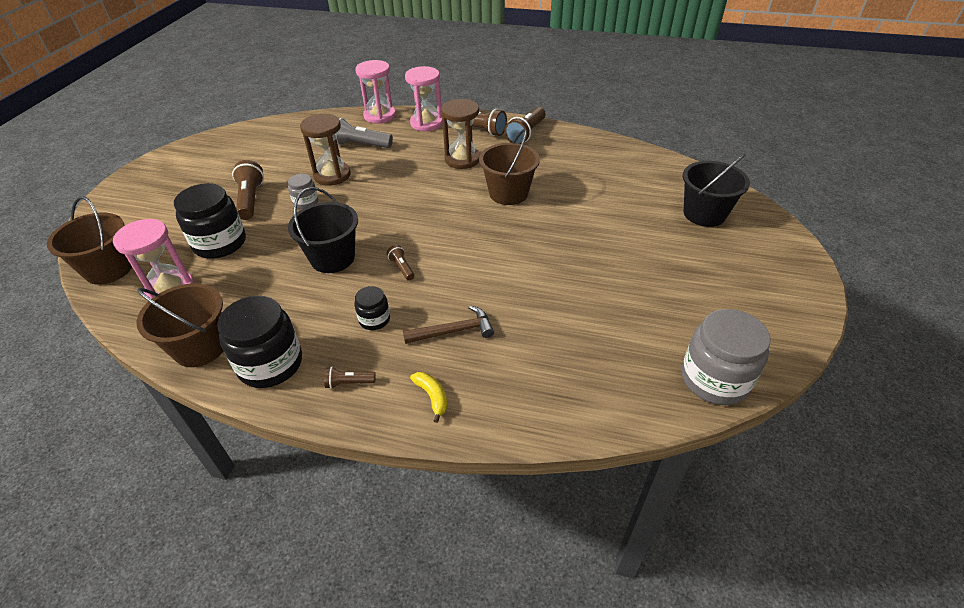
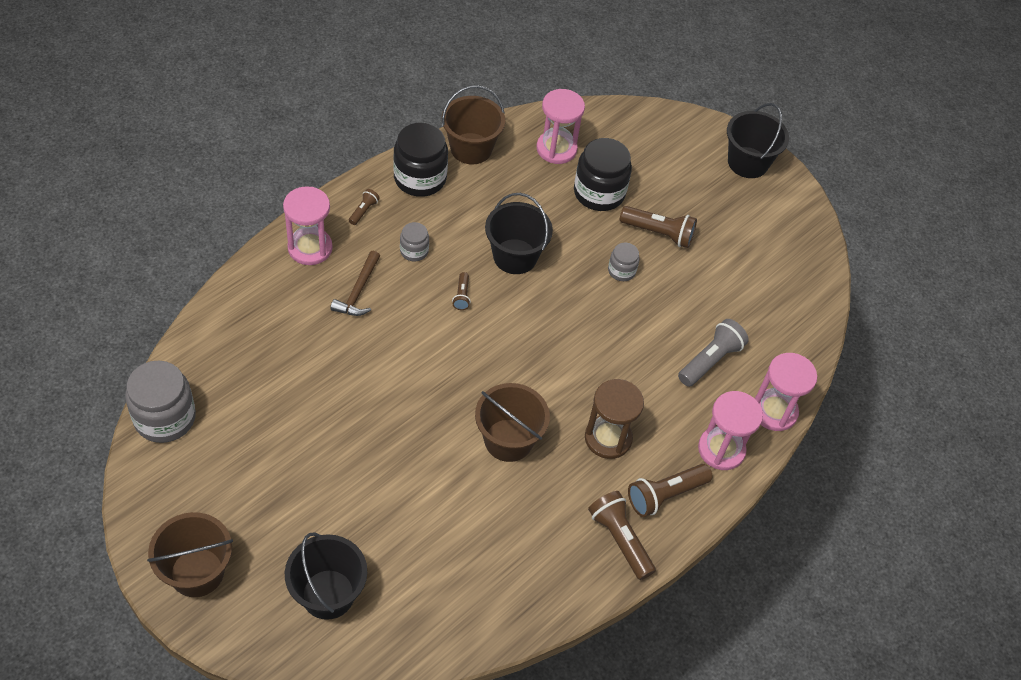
camera: 115 degrees right, 10 degrees up
(109, 269) = (614, 121): brown bucket -> brown bucket (197, 572)
(137, 186) = (747, 162): none -> black bucket
(332, 175) = (659, 310): brown hourglass -> none
(374, 319) = (414, 251): black jar -> grey jar
(402, 268) = (462, 296): brown flashlight -> brown flashlight turned 90 degrees clockwise
(432, 397) = (310, 248): yellow banana -> pink hourglass

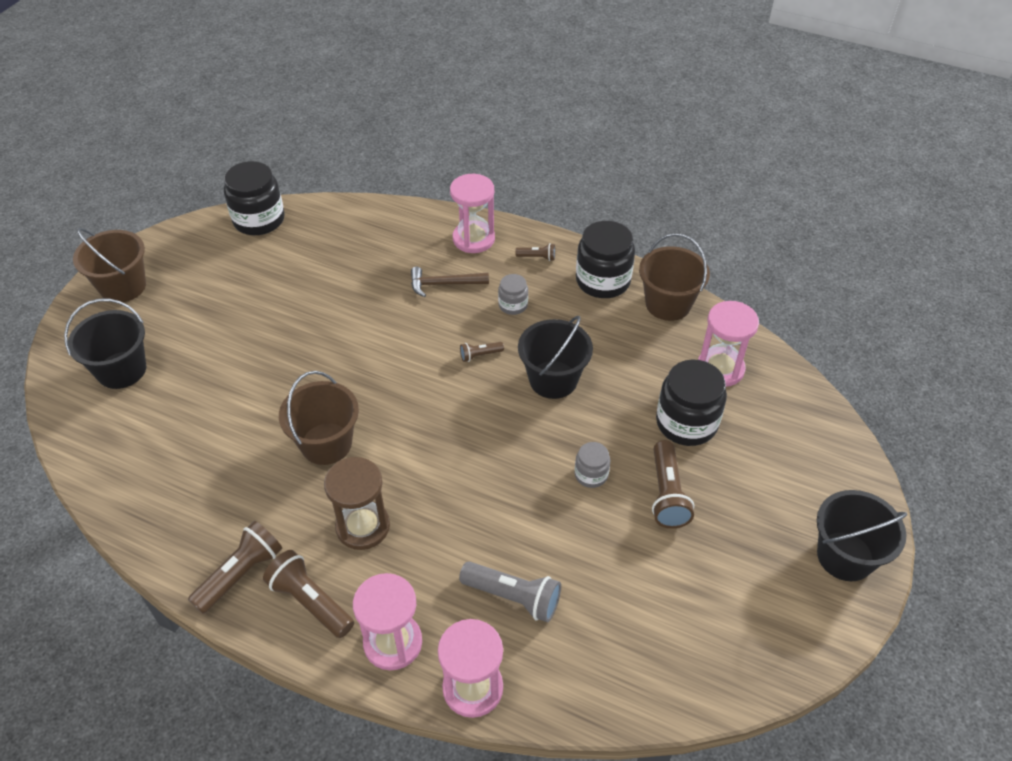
camera: 75 degrees right, 5 degrees down
(165, 418) = (259, 220): grey jar -> black jar

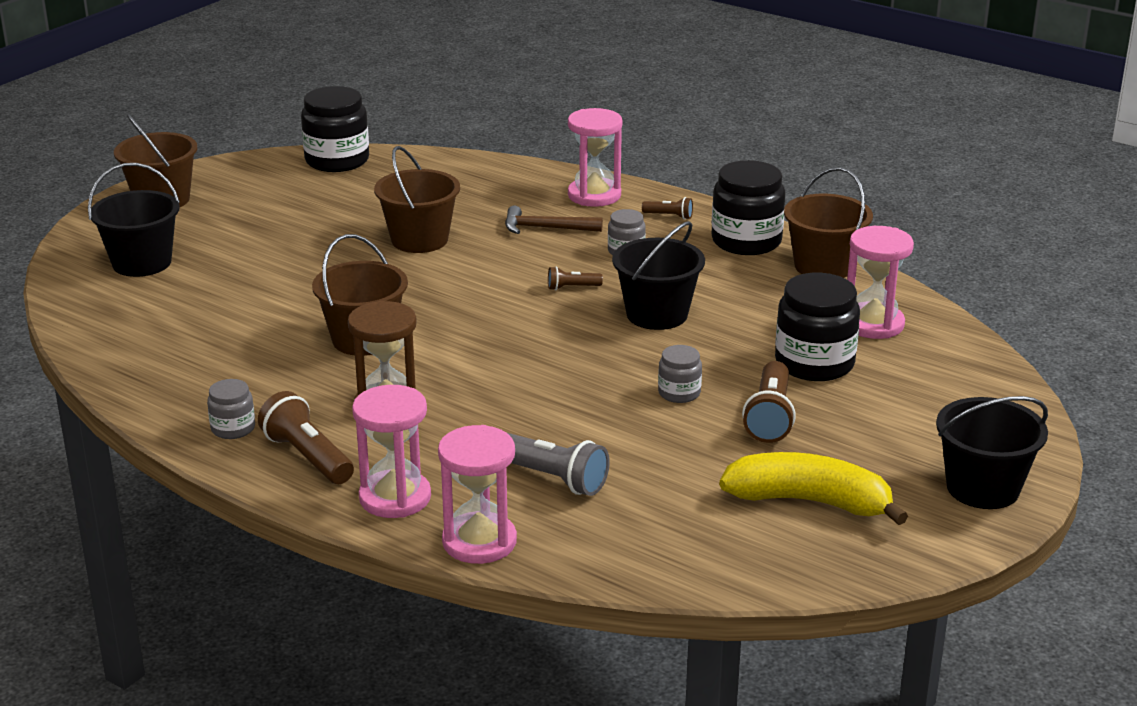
camera: 10 degrees right, 20 degrees down
(241, 574) = (233, 428): brown flashlight -> grey jar
(346, 311) = (419, 240): none -> brown bucket
(719, 594) = (809, 501): none -> yellow banana

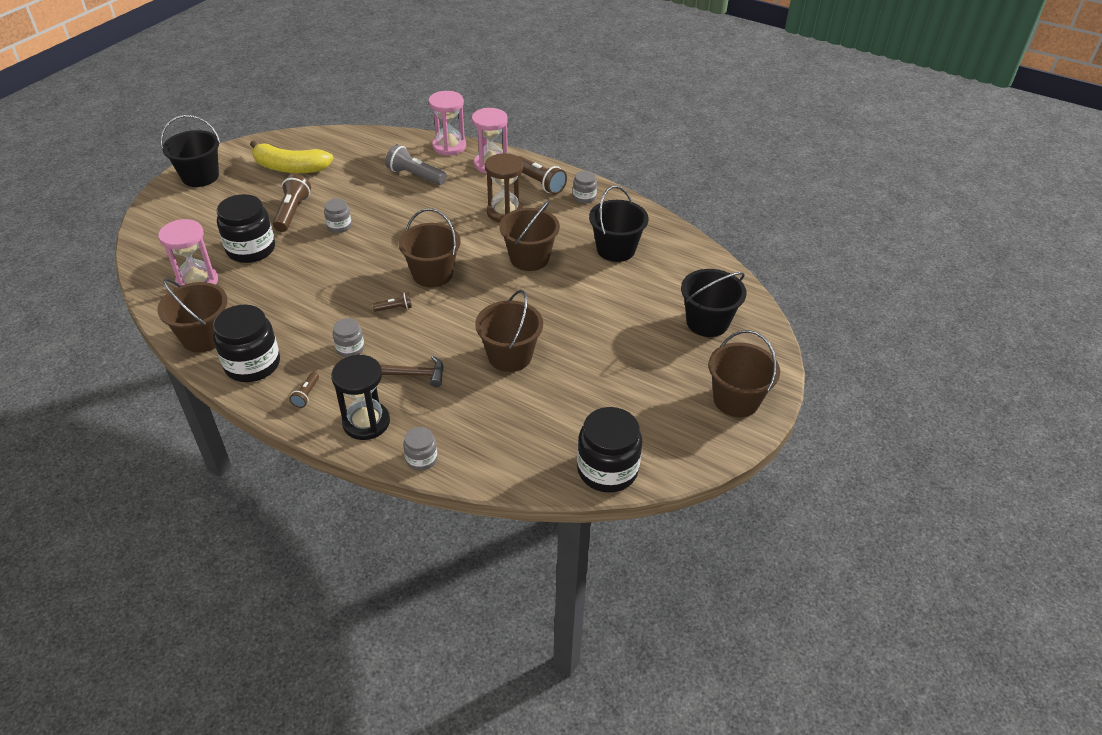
camera: 175 degrees right, 15 degrees up
(518, 324) = (432, 274): none -> brown bucket
(531, 171) = (421, 459): none -> grey jar
(594, 195) = (366, 422): pink hourglass -> black hourglass
(657, 314) = (340, 285): black bucket -> black bucket (616, 249)
(669, 216) = (306, 395): brown flashlight -> brown flashlight turned 90 degrees counterclockwise

